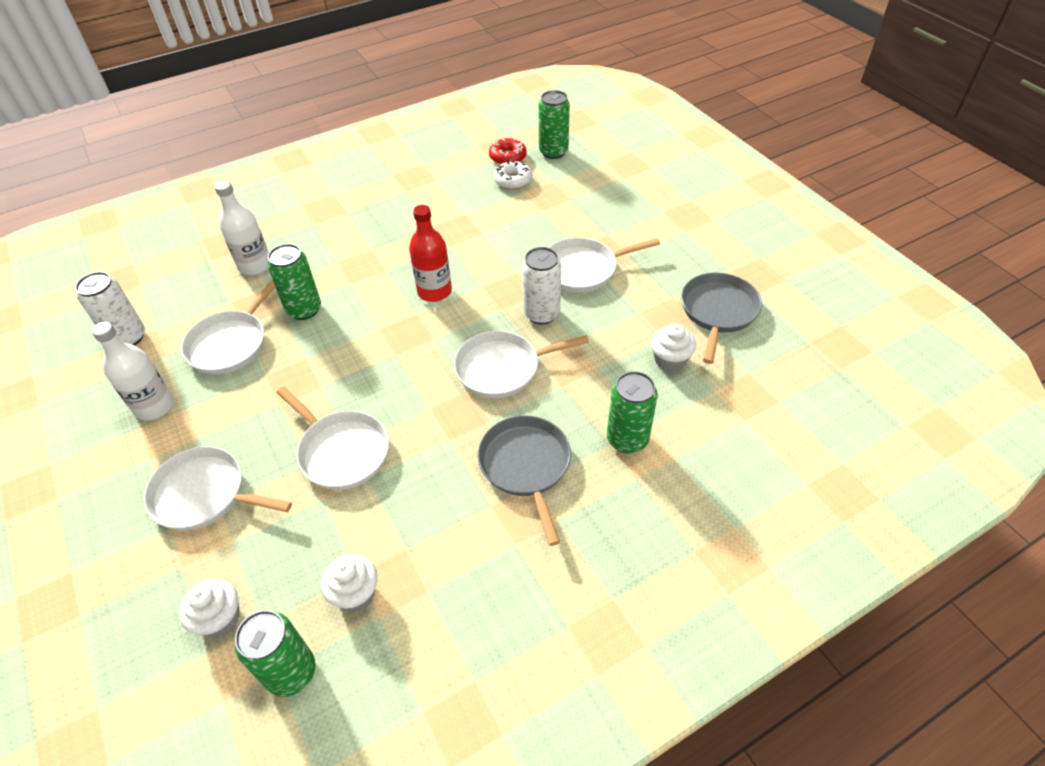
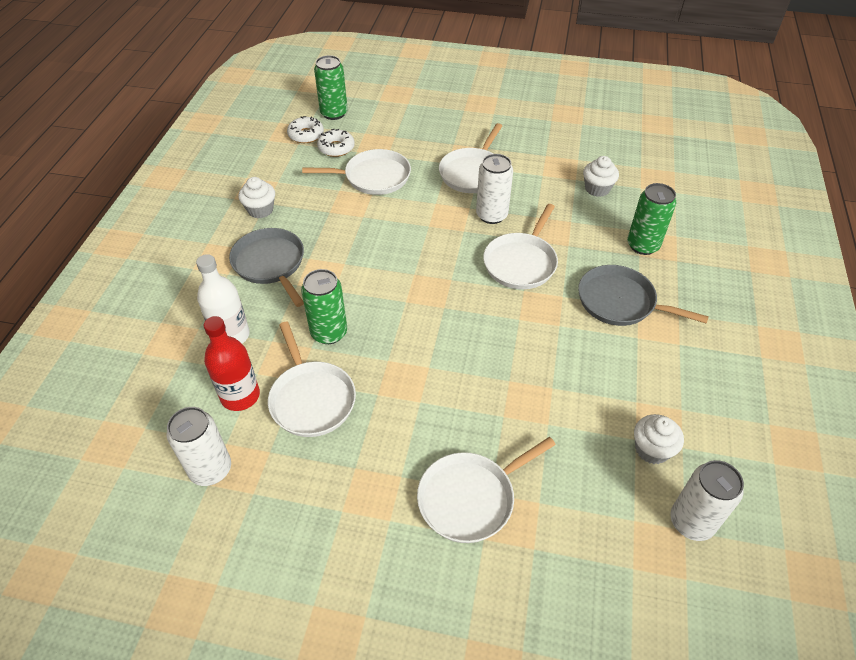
camera: 50 degrees left, 0 degrees up
(154, 406) = (328, 488): white bottle -> none
(219, 618) = (608, 545): white cupcake -> white cupcake (260, 210)
(291, 672) = (691, 522): green can -> white can
(341, 451) = (511, 389): white pan -> white pan (374, 177)
(434, 291) = (403, 251): red bottle -> red bottle (240, 396)
(508, 157) = (306, 135): red donut -> white donut
(718, 311) = (579, 146): grey pan -> grey pan (270, 264)

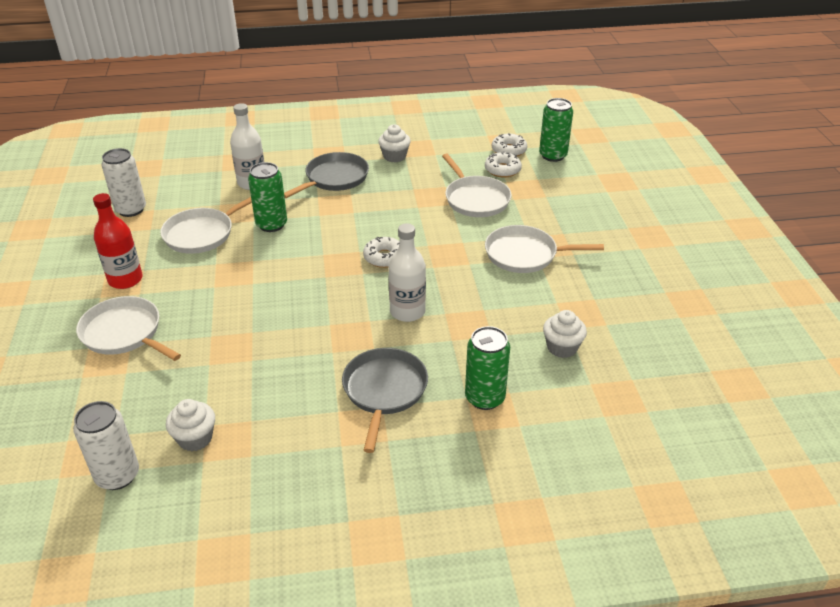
camera: 70 degrees right, 10 degrees down
(240, 396) = (196, 203): red bottle -> red bottle (125, 280)
(433, 258) = (384, 257): none -> white donut
(491, 215) = (466, 279): white can -> none
(521, 263) = (407, 311): white pan -> white bottle

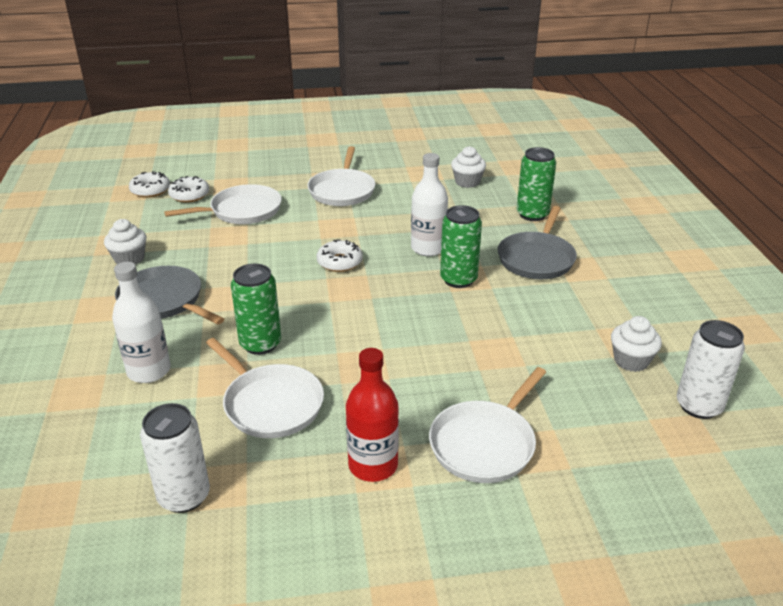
camera: 90 degrees left, 5 degrees down
(384, 391) = (536, 259): grey pan -> grey pan turned 75 degrees counterclockwise
(553, 155) = (172, 169): green can -> green can (458, 279)

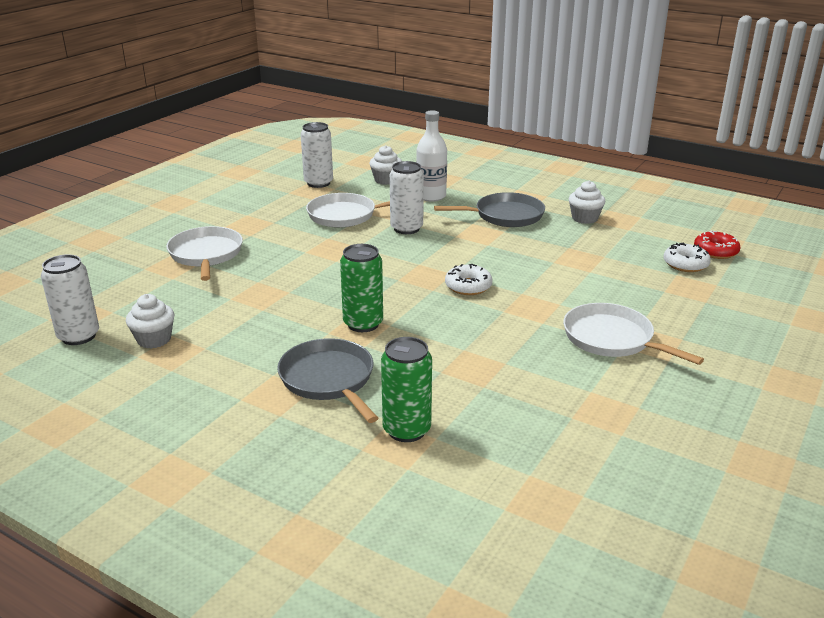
camera: 130 degrees right, 5 degrees down
(150, 190) = (715, 251): white donut -> red donut
(242, 211) = (621, 277): white pan -> none
(260, 344) = (406, 228): green can -> white can
(373, 465) = (253, 223): red bottle -> none
(428, 248) = (431, 333): white bottle -> none
(467, 182) = (542, 430): white cupcake -> white cupcake (386, 180)

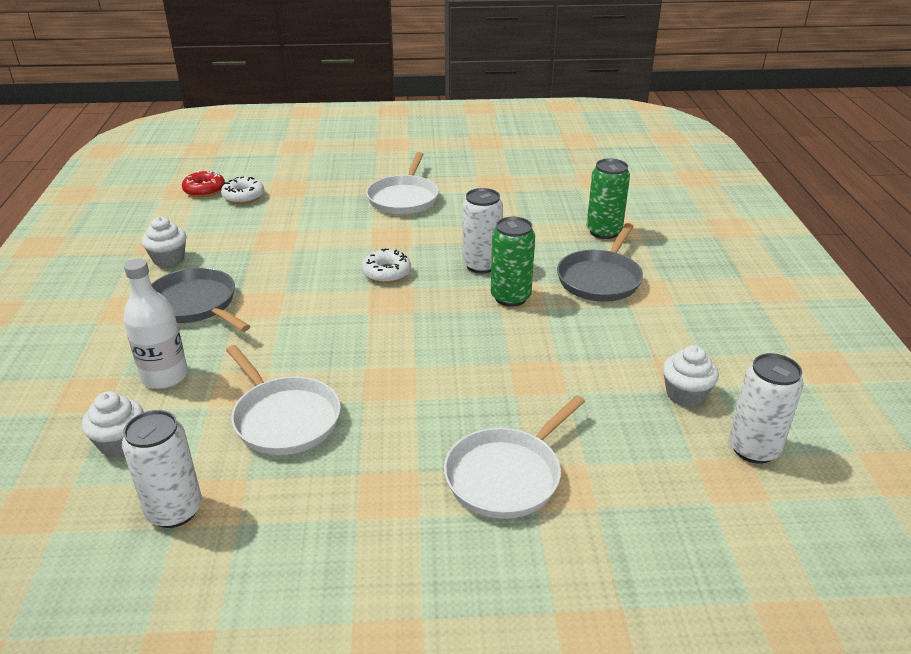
camera: 125 degrees left, 5 degrees up
(406, 228) = (286, 354): white can -> white can (481, 265)

